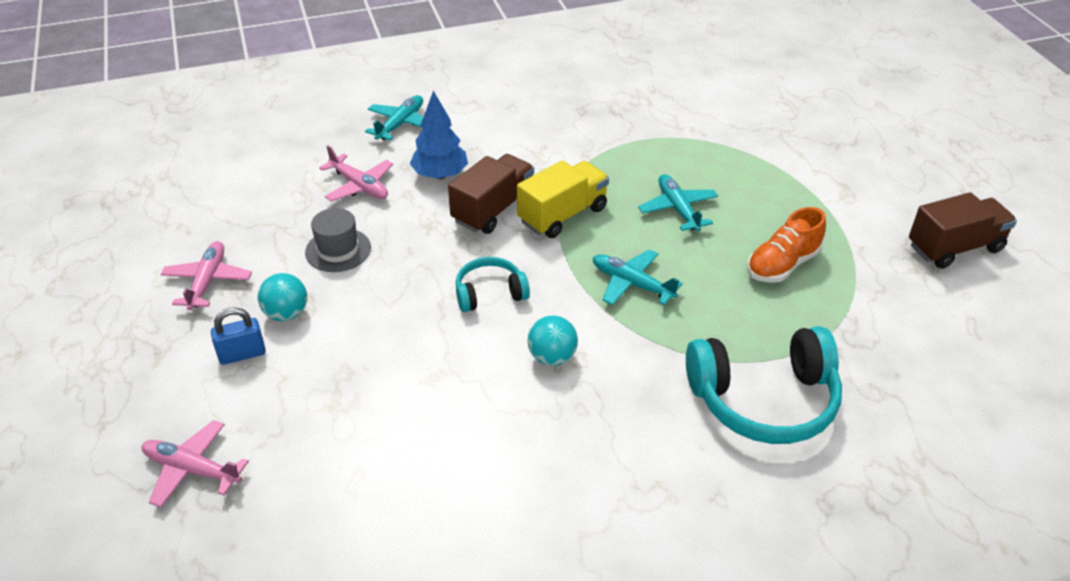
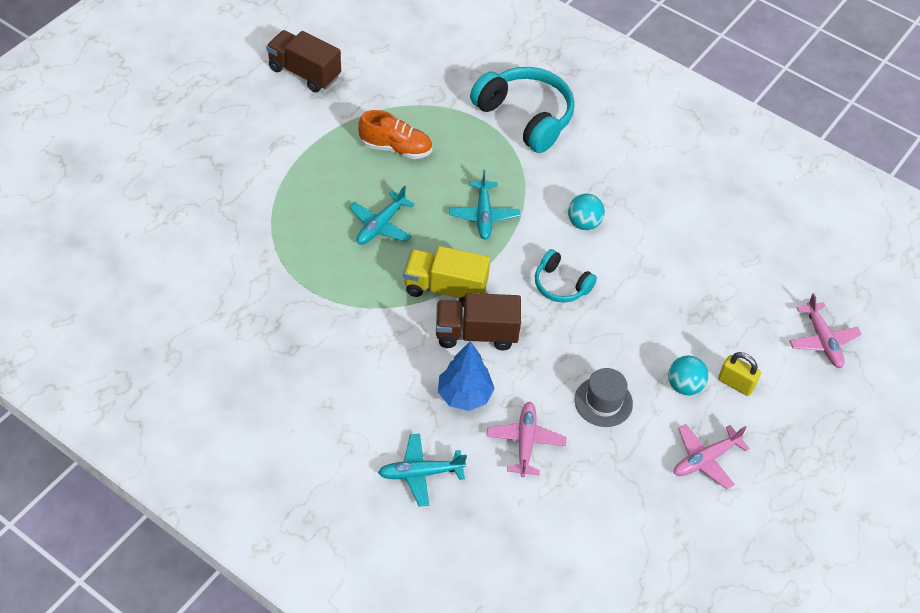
camera: 130 degrees left, 10 degrees up
(242, 354) = (735, 383): blue padlock -> yellow padlock

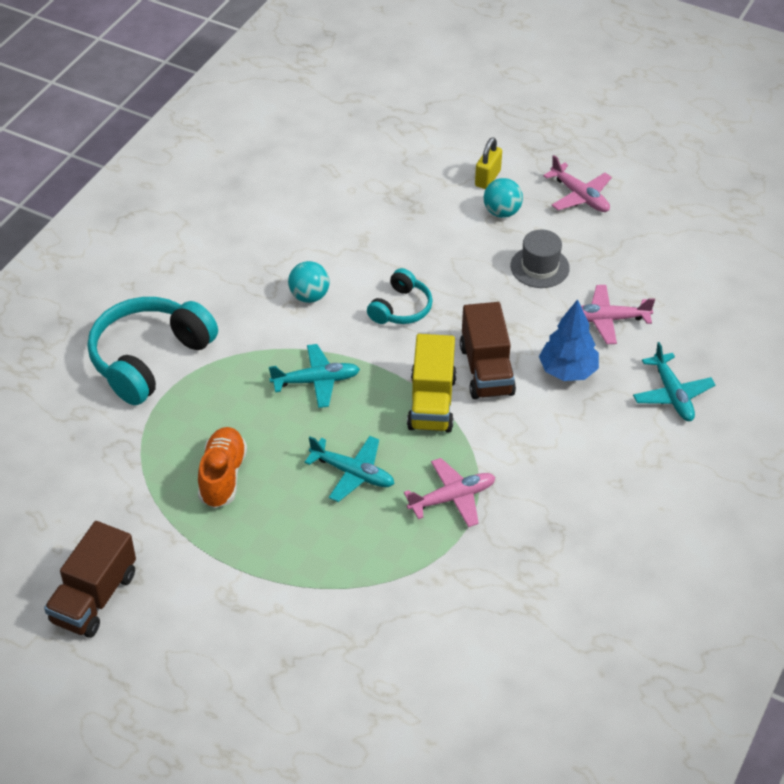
camera: 95 degrees left, 5 degrees down
(822, 341) = (419, 123): pink plane -> pink plane (452, 498)

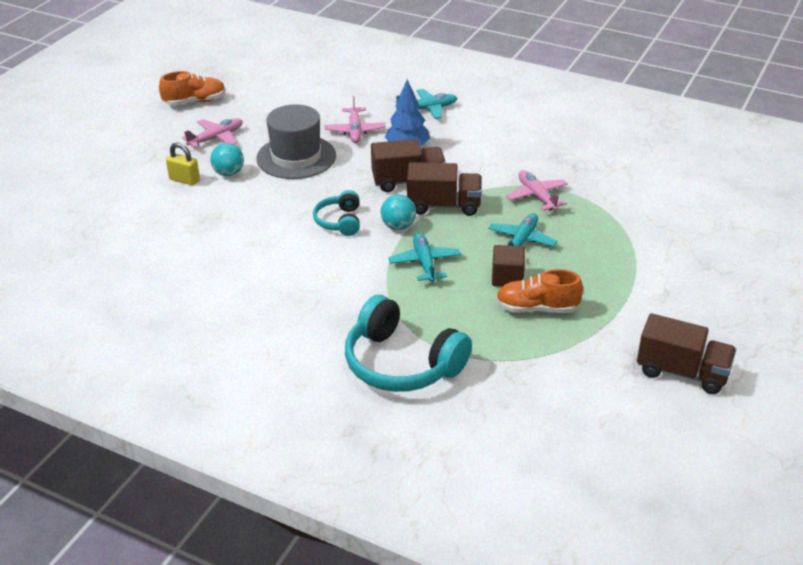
camera: 90 degrees left, 10 degrees down
(281, 454) = (507, 278): none -> brown cube
(309, 296) = (322, 270): turquoise ball -> turquoise ball (398, 226)
(401, 308) = (339, 221): turquoise headphones -> turquoise headphones turned 120 degrees counterclockwise
(431, 403) = (444, 206): yellow truck -> brown truck
(539, 267) = (296, 157): grey hat -> grey hat, size x1.68
(666, 171) = (195, 102): none -> orange shoe

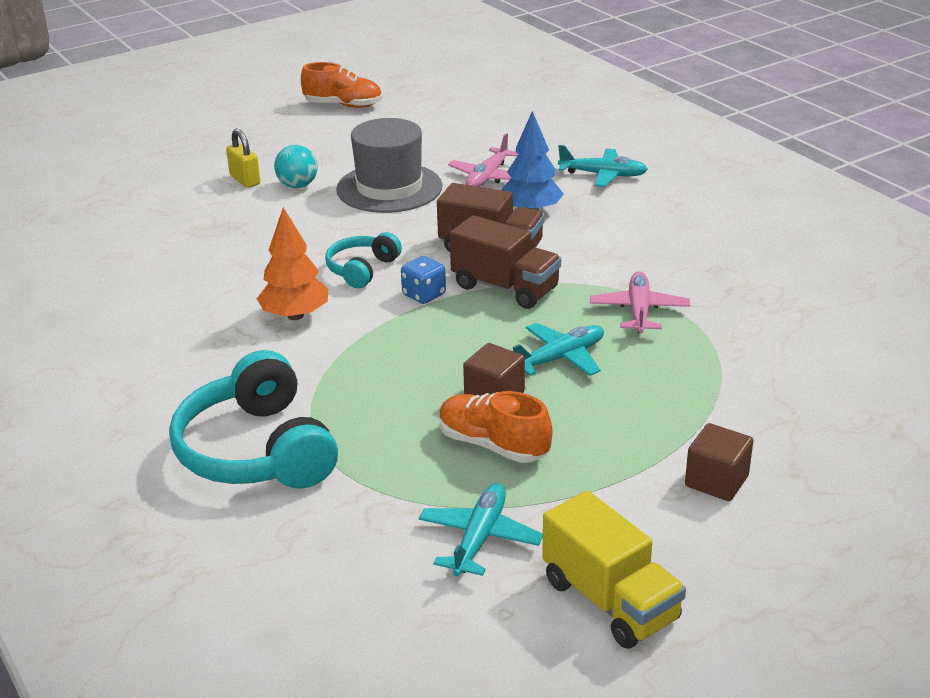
camera: 30 degrees right, 5 degrees down
(216, 138) = (325, 147): pink plane -> none
(329, 267) = (295, 315): none -> orange tree
(398, 226) = (424, 295): turquoise ball -> blue dice
(424, 263) = (410, 345): turquoise plane -> turquoise plane (479, 538)
(672, 285) = (716, 481): none -> brown cube
(682, 372) = (610, 600): brown truck -> yellow truck

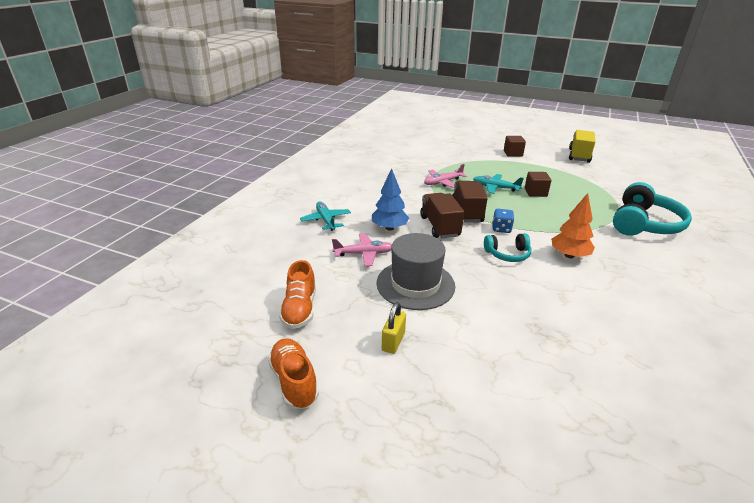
camera: 125 degrees left, 0 degrees up
(245, 180) = (479, 361): yellow padlock -> yellow padlock (393, 342)
(298, 186) = (456, 327): turquoise ball -> none
(479, 538) = (595, 175): turquoise plane -> none
(493, 445) = (558, 185): orange shoe -> orange shoe (300, 309)

